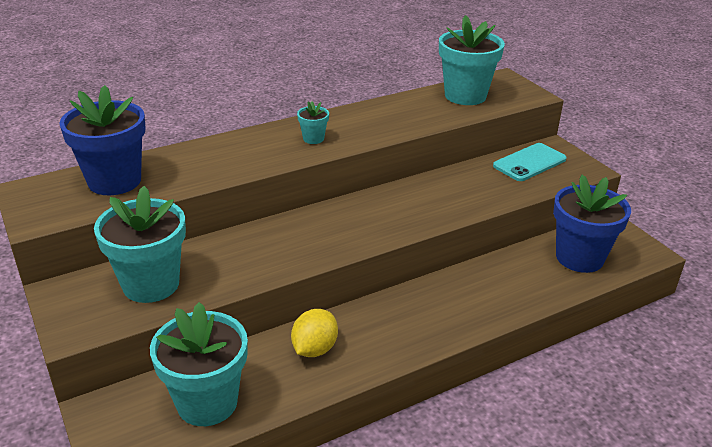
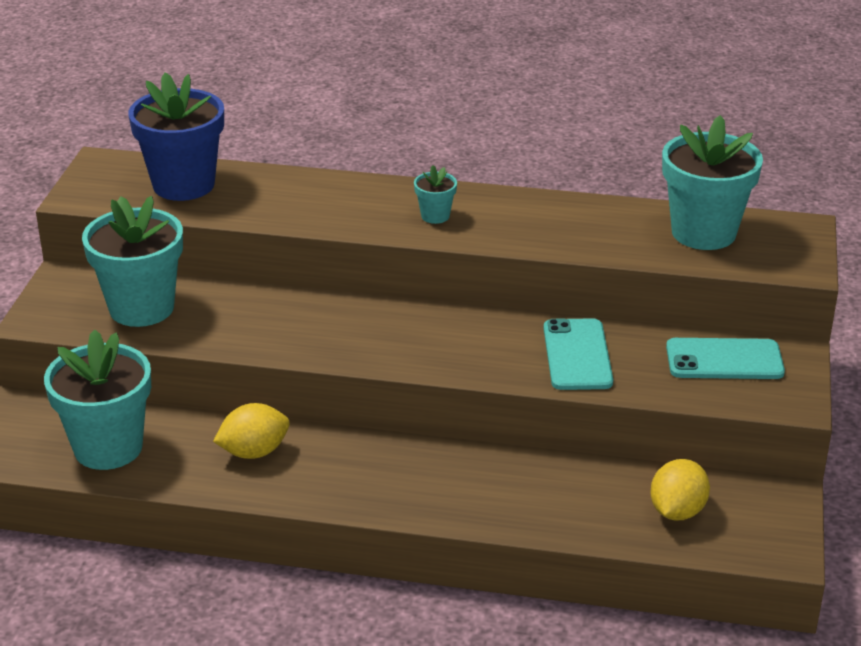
camera: 40 degrees right, 0 degrees up
(459, 191) = (577, 355): none -> turquoise phone
(579, 257) = (677, 511): blue flower pot -> yellow lemon

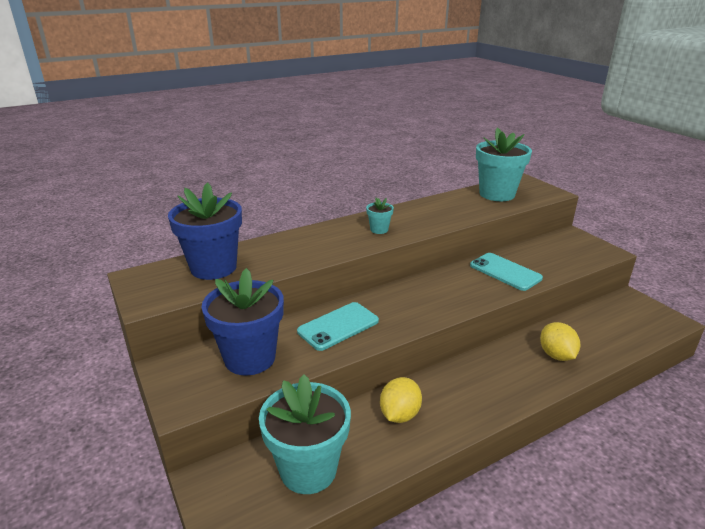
camera: 40 degrees left, 5 degrees down
(141, 308) = (250, 358): turquoise flower pot -> blue flower pot
(677, 511) = (613, 326): yellow lemon -> yellow lemon (556, 355)
(724, 360) = (557, 247): turquoise phone -> turquoise phone (338, 326)

